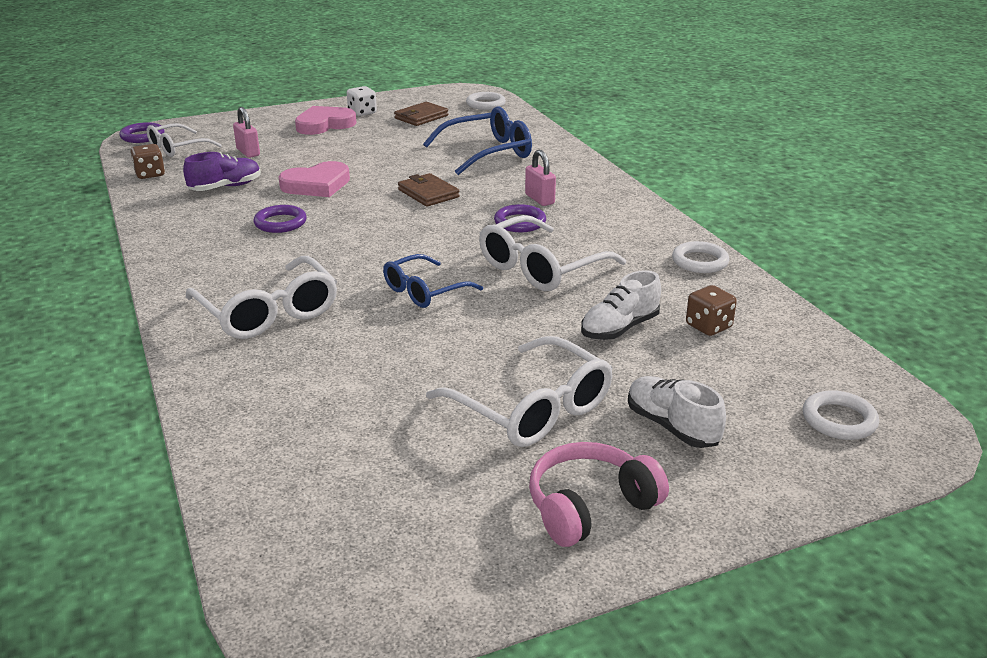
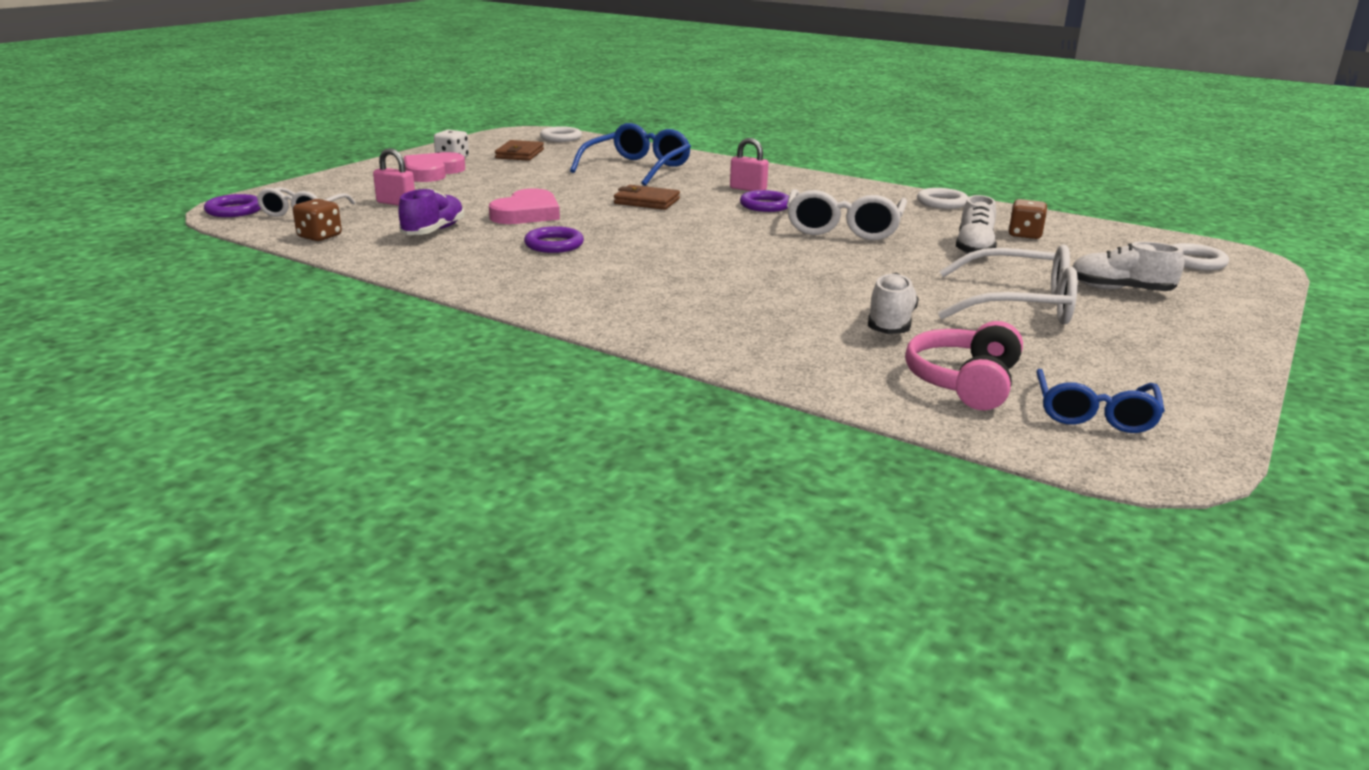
camera: 35 degrees left, 5 degrees down
(268, 312) = (688, 303): white glasses -> none
(379, 388) = (890, 323): none -> white shoe
(424, 291) = (788, 260): blue glasses -> blue glasses (1094, 414)
(590, 506) = (1168, 343): pink headphones -> pink headphones (964, 382)

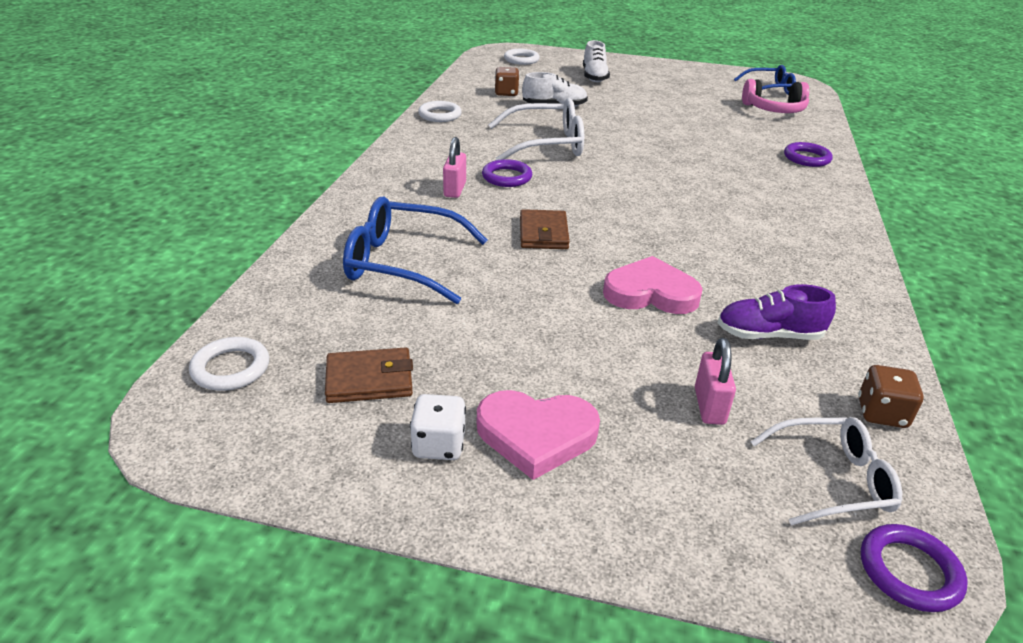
camera: 110 degrees left, 10 degrees up
(554, 244) = (723, 254): purple ring -> purple ring (806, 158)
(890, 323) = (722, 125): white shoe -> none
(1019, 305) = (649, 97): white glasses -> none

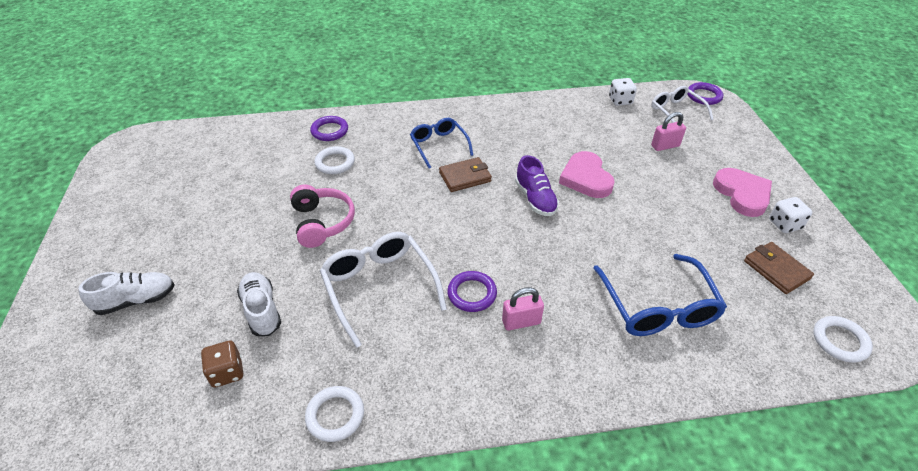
camera: 110 degrees left, 10 degrees up
(521, 60) = (60, 405): white ring -> white ring (335, 163)
(543, 233) = (553, 242): brown wallet -> brown wallet (465, 177)
(769, 89) = (154, 160): blue glasses -> blue glasses (439, 145)
(769, 335) = (589, 133): purple shoe -> purple shoe (535, 199)
(774, 110) = (217, 153): pink headphones -> pink headphones (322, 222)
(881, 413) = (620, 101): brown dice -> white dice

